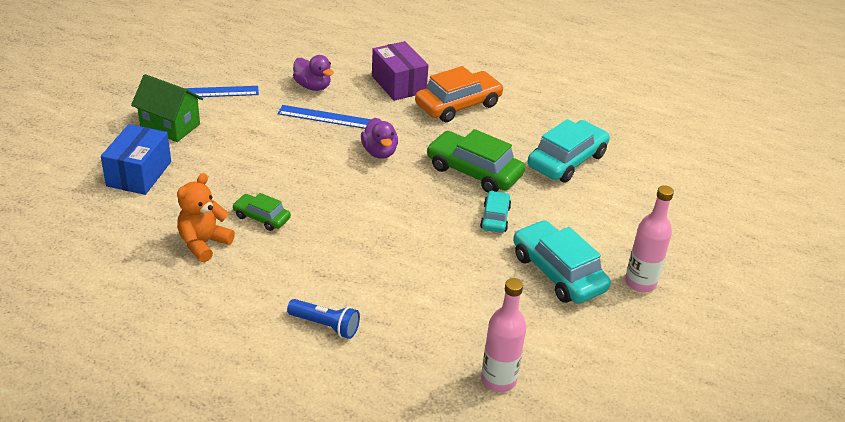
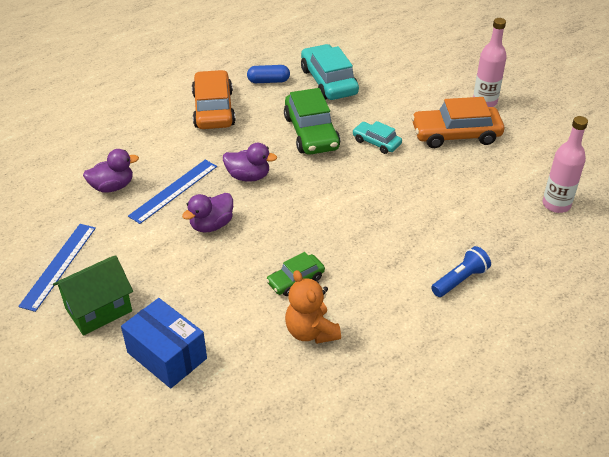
camera: 60 degrees left, 5 degrees up
(301, 151) = (211, 225): none -> purple duck
(398, 84) = (154, 132): purple box -> none
(474, 171) = (311, 133): green car -> green car turned 75 degrees counterclockwise
(531, 123) = (268, 81): none -> blue capsule
(558, 272) = (455, 134): turquoise car -> orange car

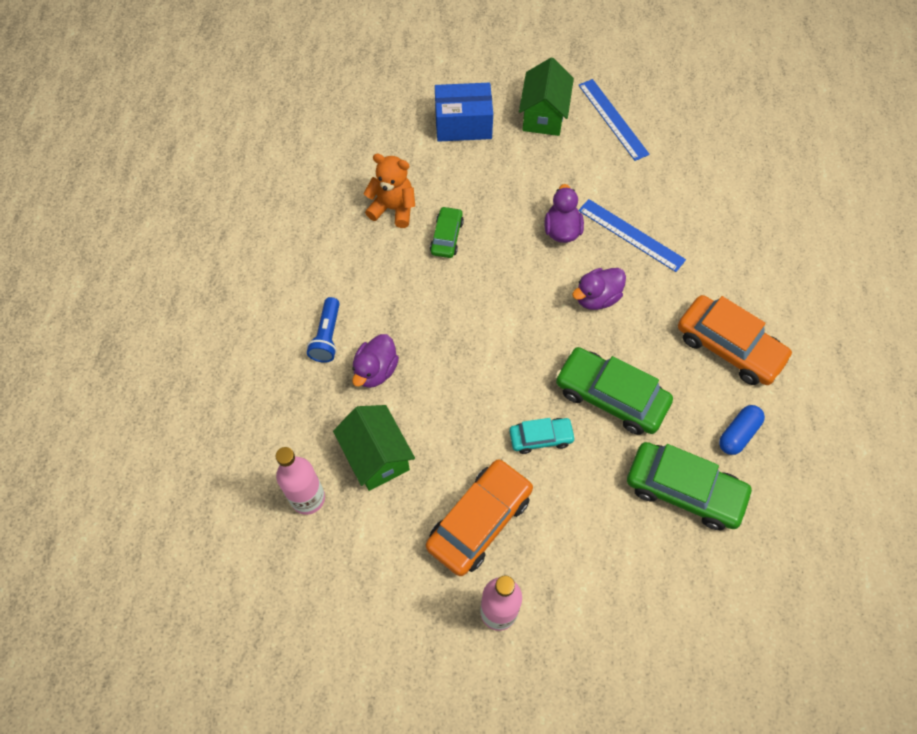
camera: 135 degrees right, 20 degrees up
(112, 186) = (678, 200): purple duck -> purple duck (376, 370)
(174, 191) = (631, 235): blue ruler -> blue ruler turned 45 degrees counterclockwise
(329, 81) = (684, 490): turquoise car -> green car
(490, 195) = (376, 457): none -> green house

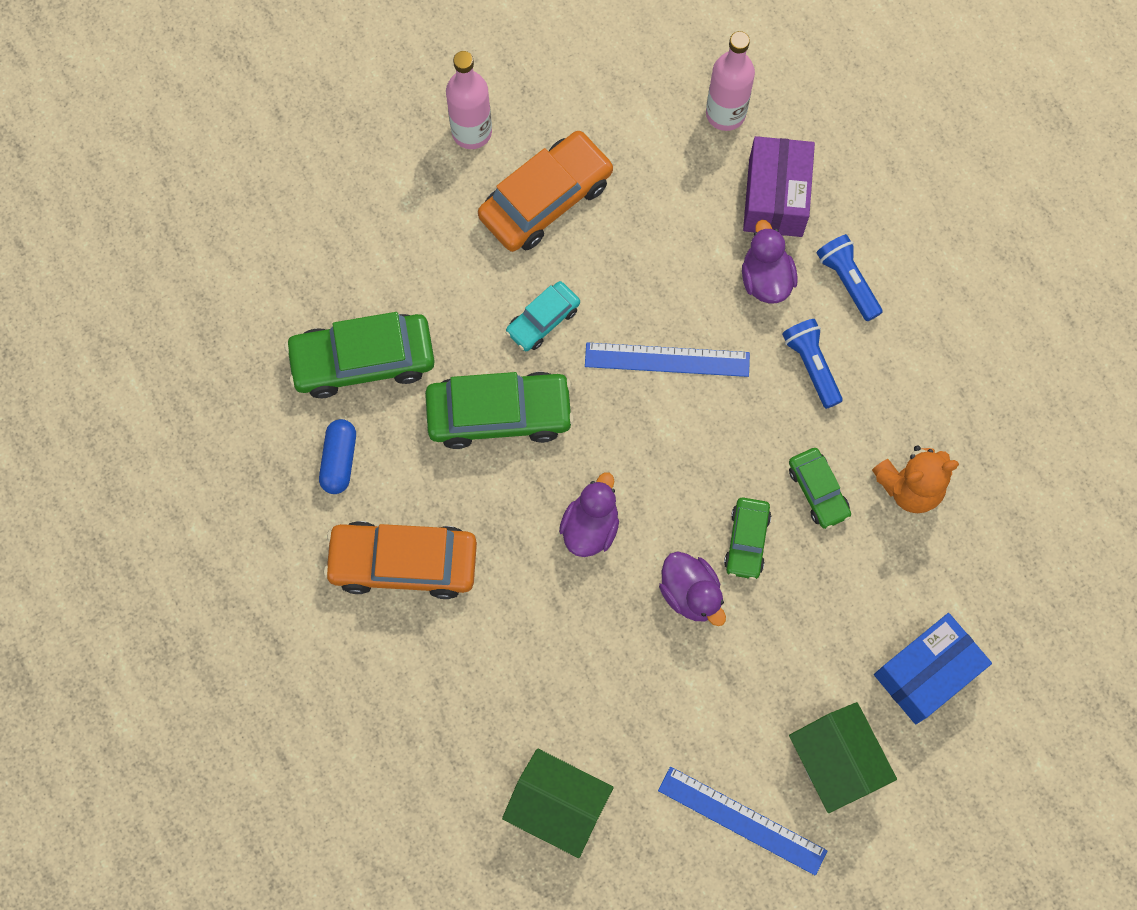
camera: 145 degrees right, 10 degrees up
(325, 417) = (775, 197): none -> purple box
(376, 457) = (692, 193): green house -> green house (558, 806)
(392, 303) = (811, 365): none -> blue flashlight
(479, 521) = (546, 199): orange car -> orange car turned 135 degrees counterclockwise
(509, 237) = (746, 541): none -> green car
(631, 235) = (604, 644): blue ruler -> blue ruler (667, 359)

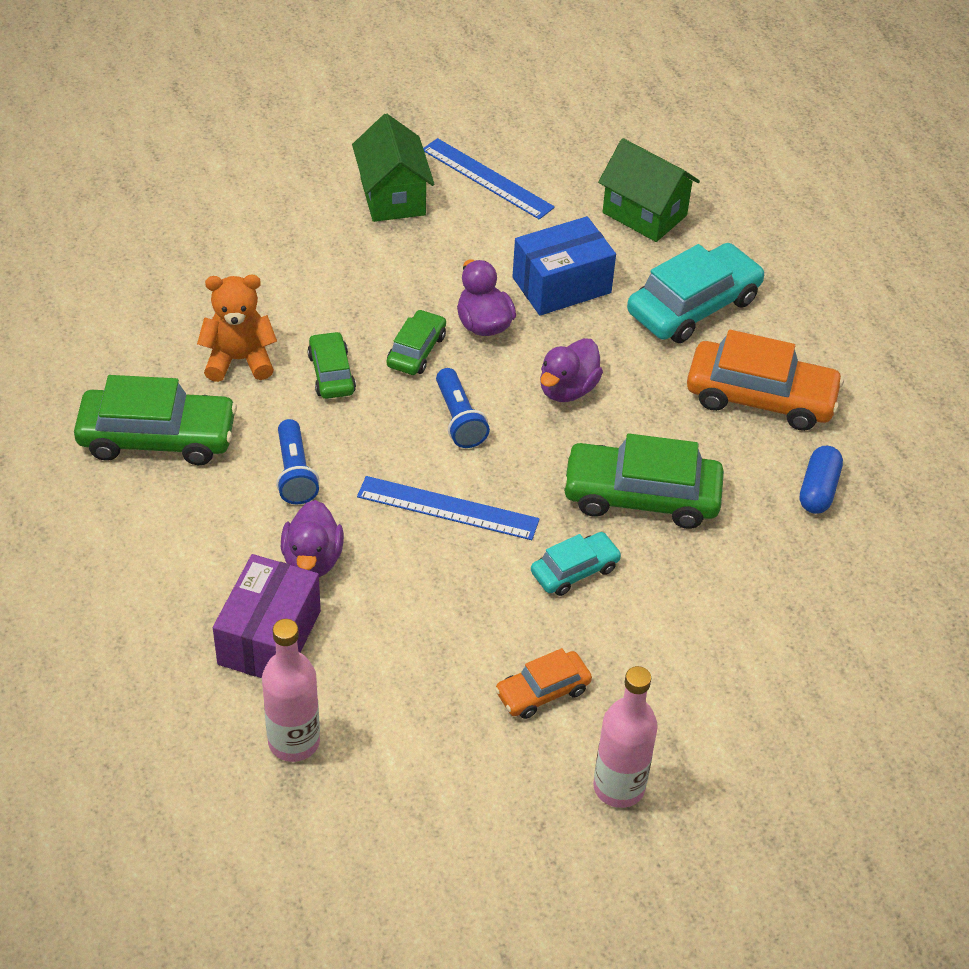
camera: 170 degrees left, 25 degrees down
(363, 360) = (784, 573): green car -> green car (157, 437)
(485, 673) = (693, 306): none -> turquoise car
(546, 199) = (542, 691): orange car -> orange car, size x0.55
(847, 281) = (223, 539): blue flashlight -> blue flashlight (459, 419)
(926, 673) = (287, 234): blue box -> blue box (561, 285)

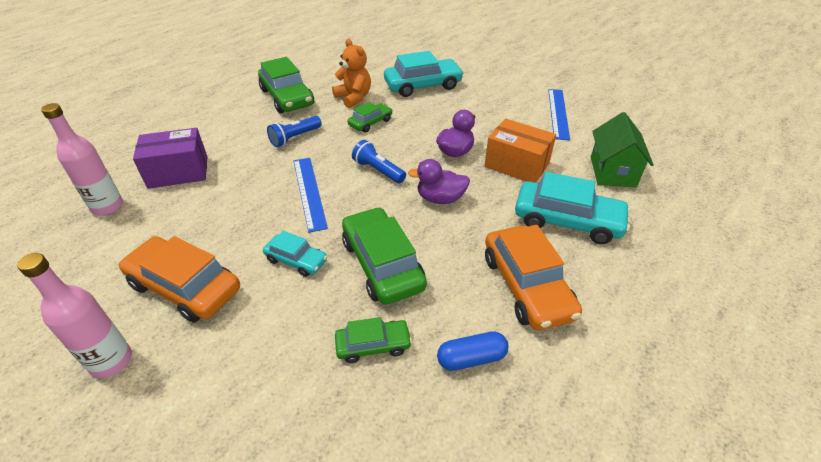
camera: 60 degrees right, 5 degrees down
(280, 267) = (423, 85): none -> turquoise car
(312, 560) = (240, 164): purple duck -> none
(392, 197) = (506, 94): green house -> none
(416, 350) = (412, 139): green car -> green car (373, 345)
(459, 419) = (378, 171): blue flashlight -> blue flashlight turned 90 degrees clockwise
(542, 691) = (185, 287): orange car -> orange car, size x1.81
(561, 285) = (516, 165): blue box -> orange box

